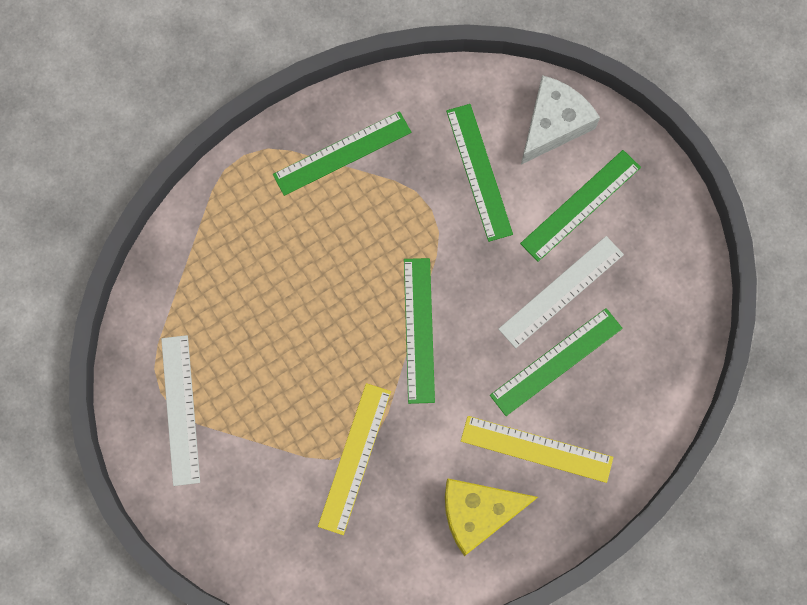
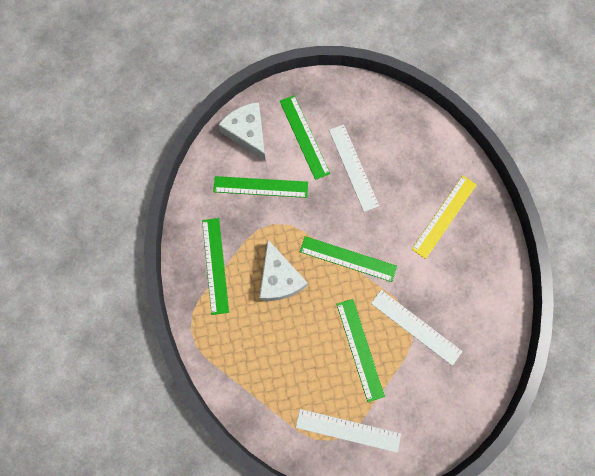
camera: 70 degrees left, 0 degrees up
(354, 458) = (416, 327): yellow ruler -> white ruler
(355, 245) = (279, 278): none -> white cheese
(478, 513) = (472, 264): yellow cheese -> none
(556, 361) = (395, 186): green ruler -> green ruler (360, 349)

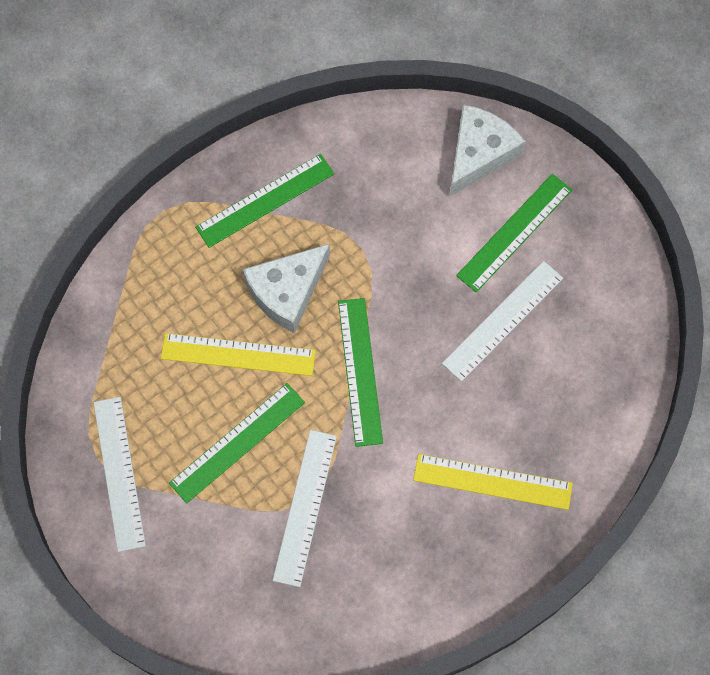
camera: 65 degrees right, 5 degrees down
(260, 187) = (407, 207): green ruler -> none
(305, 324) = (238, 354): none -> yellow ruler

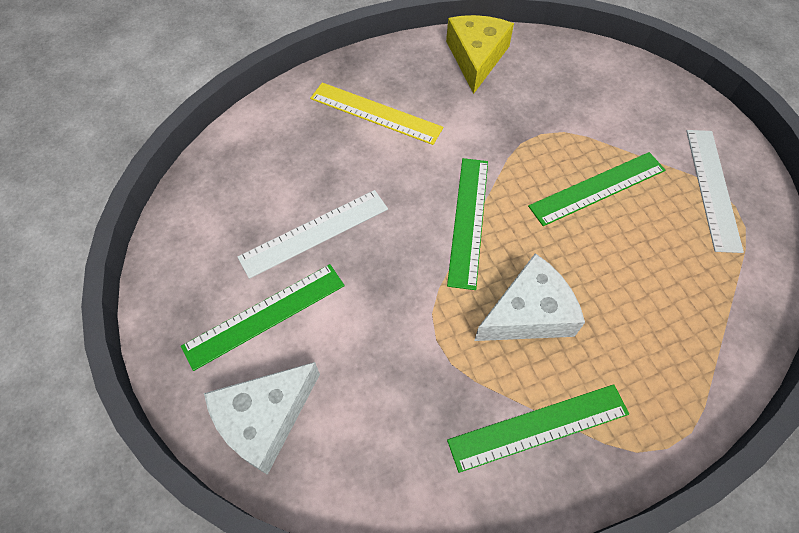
camera: 165 degrees left, 10 degrees down
(238, 354) = (589, 263): yellow ruler -> none
(305, 507) = (542, 129): white ruler -> none
(400, 600) = (476, 58): none -> yellow cheese

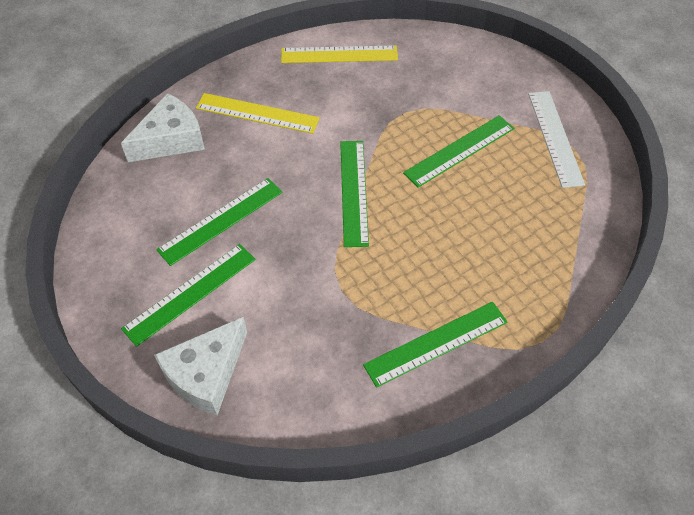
camera: 10 degrees left, 5 degrees down
(314, 233) = (221, 220): white ruler -> green ruler
(476, 58) = (339, 54): yellow cheese -> yellow ruler
(528, 313) = (415, 258): white cheese -> white cheese (171, 139)

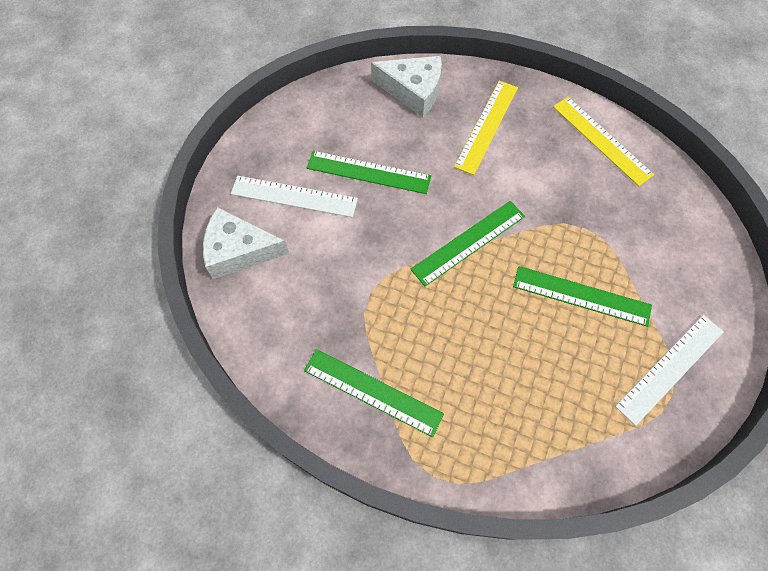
camera: 55 degrees right, 10 degrees up
(190, 293) = (294, 196): green ruler -> white ruler
(257, 113) = (486, 126): yellow ruler -> yellow ruler turned 45 degrees clockwise

